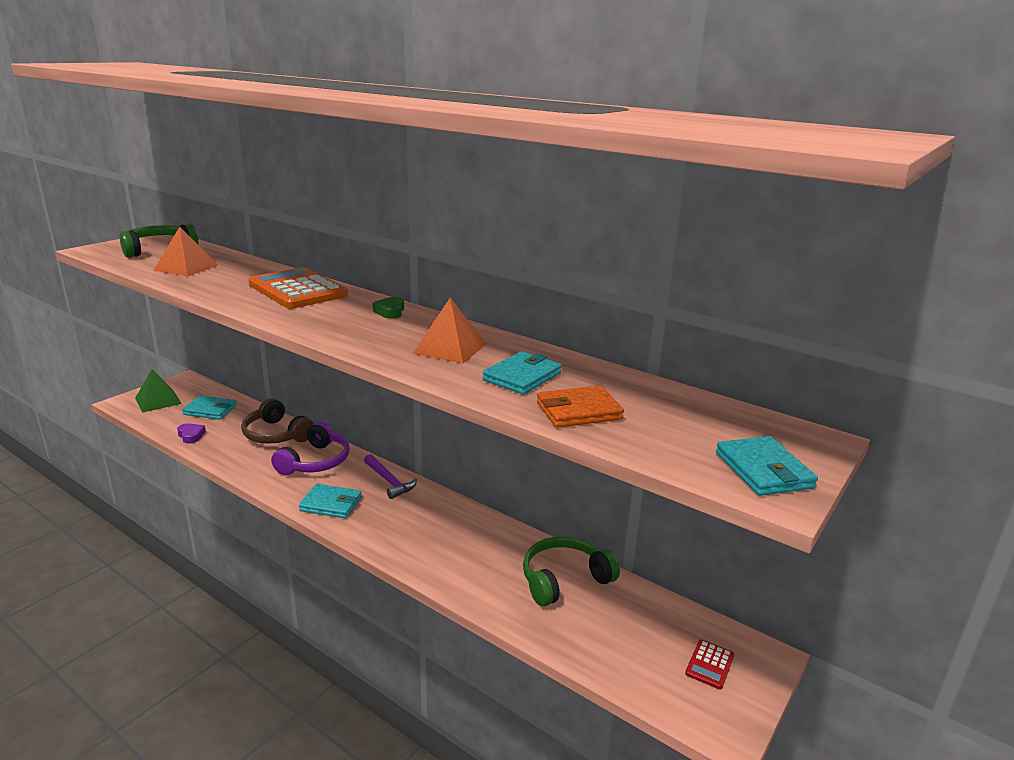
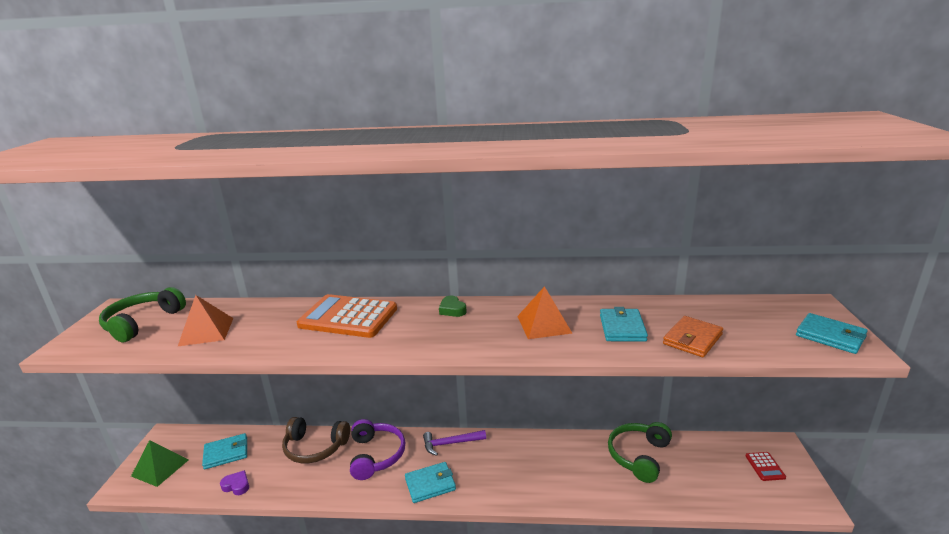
camera: 30 degrees left, 0 degrees up
(389, 481) = (450, 443): purple hammer -> purple hammer turned 150 degrees clockwise

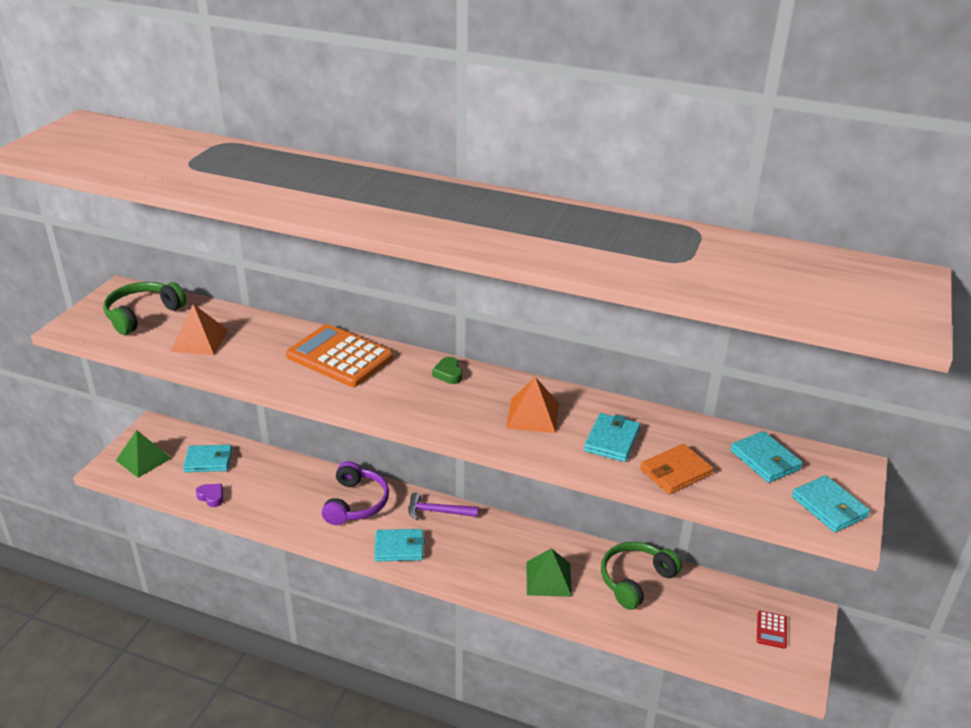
camera: 15 degrees right, 10 degrees up
(315, 447) = (297, 478): brown headphones -> none
(570, 475) = (548, 579): none -> green pyramid
(750, 314) = (765, 460): none -> turquoise wallet

